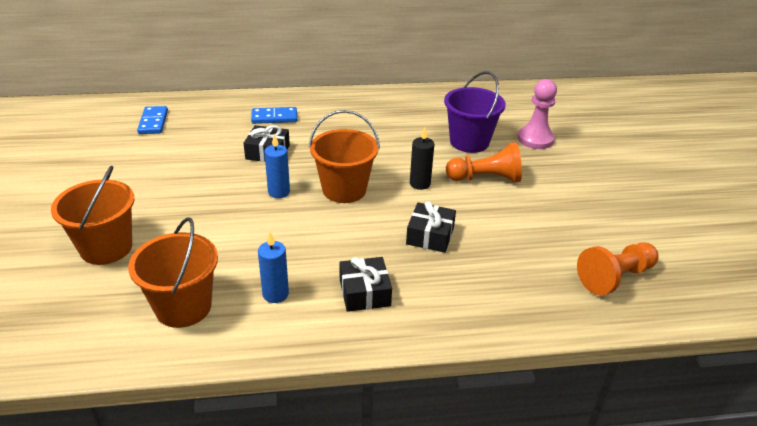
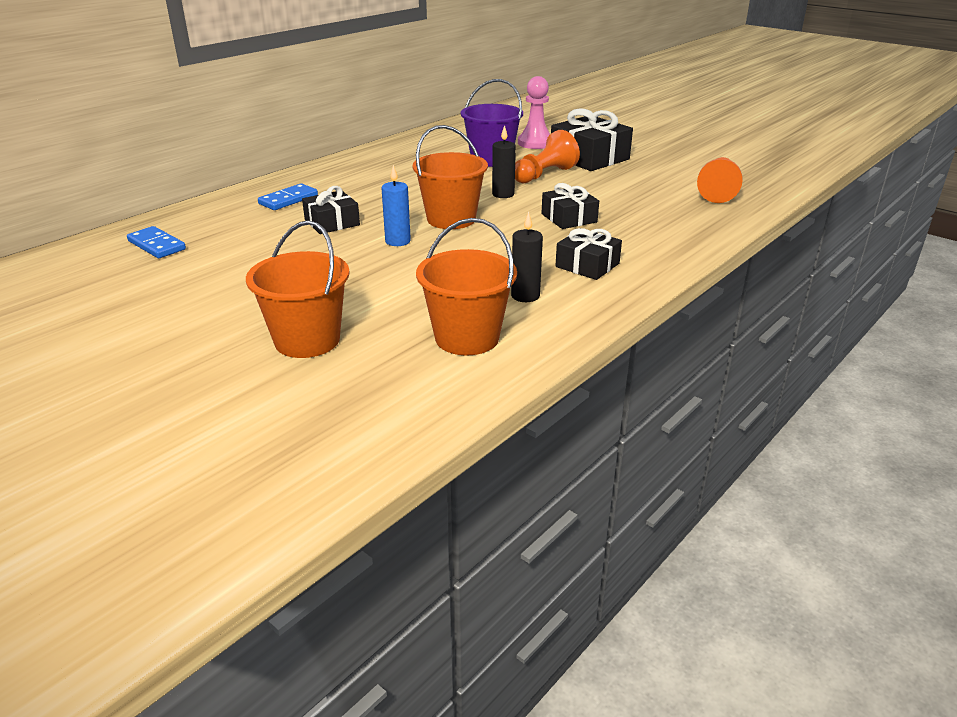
camera: 40 degrees left, 5 degrees down
(275, 294) = (525, 296): blue candle -> black candle
(556, 177) = (589, 158): none -> black gift

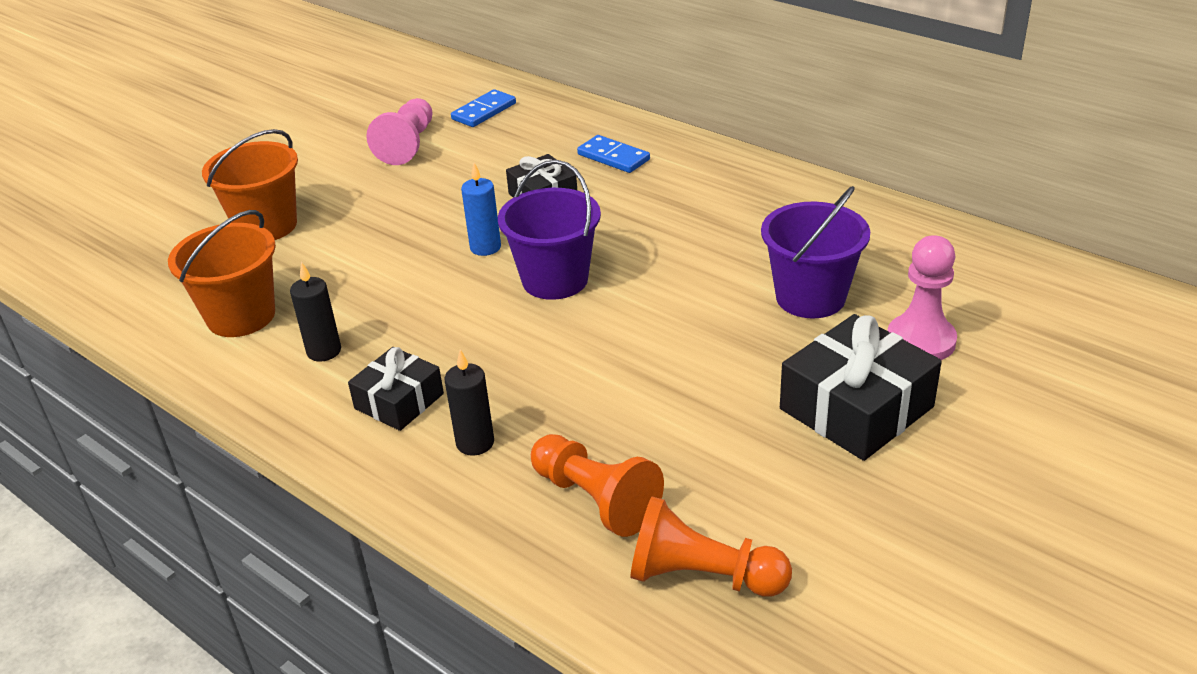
camera: 90 degrees right, 5 degrees up
(193, 277) = (408, 145): none -> pink pawn
(451, 219) = (555, 280): orange bucket -> purple bucket
(503, 194) = (652, 318): black candle -> black candle (475, 443)
(544, 175) = (749, 355): orange pawn -> orange pawn (596, 499)
(569, 218) = (562, 384): black gift -> none

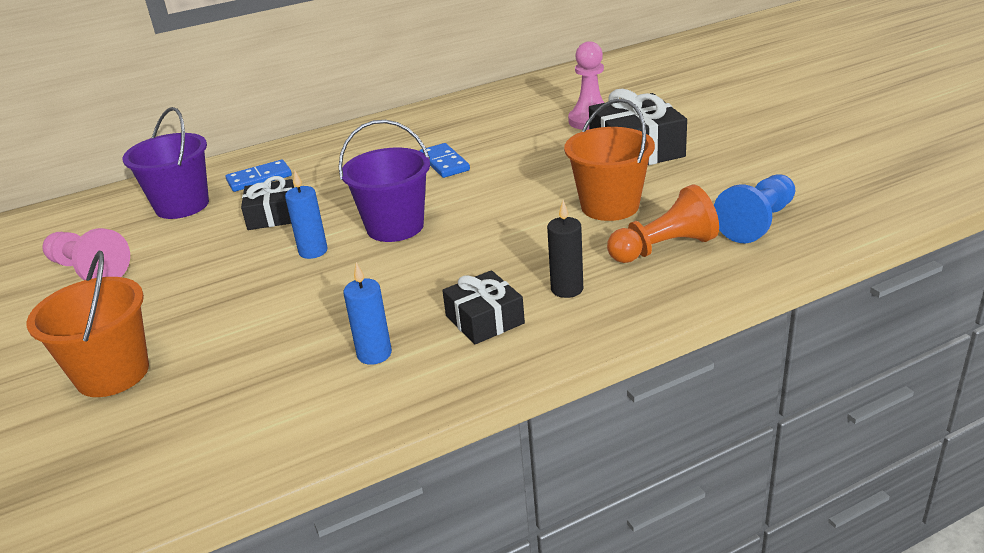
camera: 65 degrees left, 5 degrees down
(241, 316) = (261, 404): orange bucket -> orange bucket (610, 206)
(324, 351) = (374, 354): black candle -> blue candle
(484, 111) = (95, 224): blue domino -> blue domino (444, 163)
(702, 576) = (757, 223): orange pawn -> blue pawn
(810, 297) = (516, 142): purple bucket -> purple bucket (182, 205)

